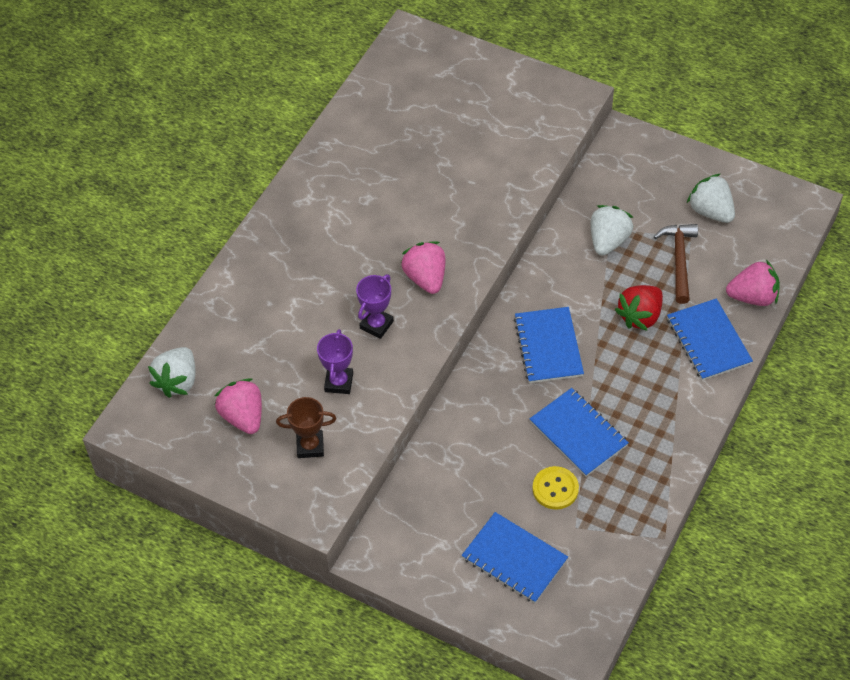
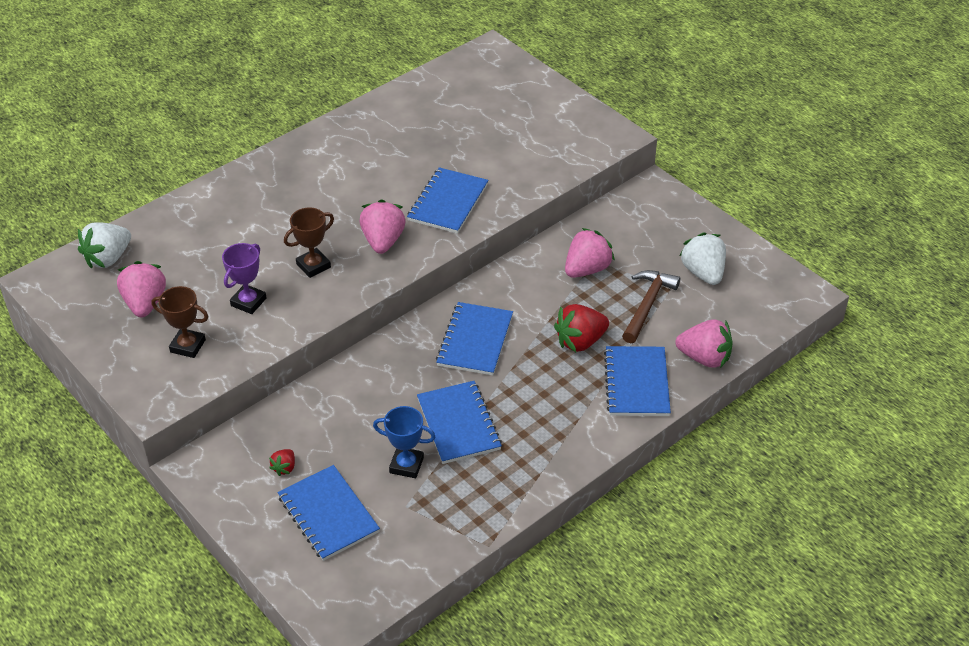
camera: 20 degrees right, 10 degrees down
(376, 325) = (313, 266): purple trophy -> brown trophy
(451, 529) = (284, 468): none -> red strawberry
(462, 217) = (448, 202): none -> blue notebook
(555, 489) = (406, 465): yellow button -> blue trophy
(608, 241) = (587, 269): white strawberry -> pink strawberry

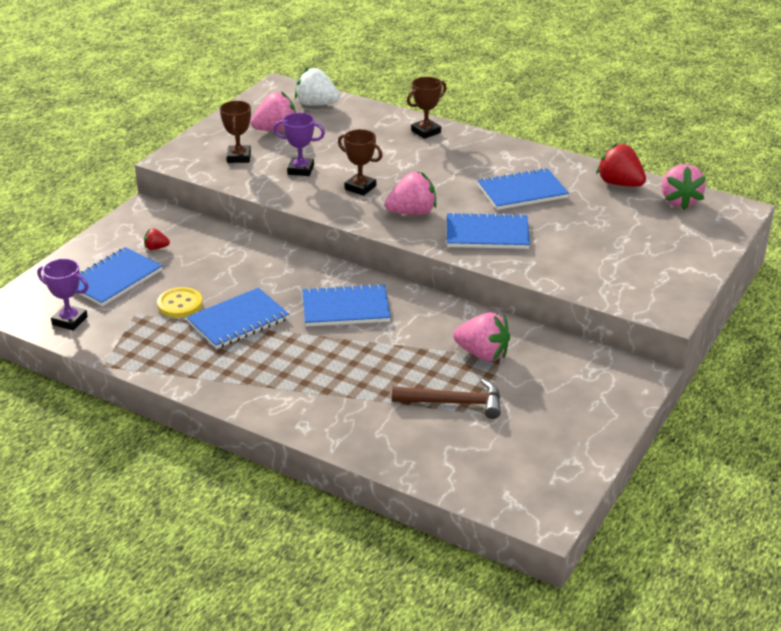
camera: 70 degrees right, 10 degrees down
(230, 192) = (426, 131): none -> brown trophy
(392, 565) = (70, 321): none -> purple trophy
(406, 465) = (180, 304): blue trophy -> yellow button
(580, 341) = (377, 369): red strawberry -> red strawberry (619, 184)
(637, 383) = (338, 415): blue notebook -> blue notebook (522, 191)
(703, 273) = (528, 433): white strawberry -> none
(704, 358) = (397, 455): pink strawberry -> pink strawberry (679, 201)

